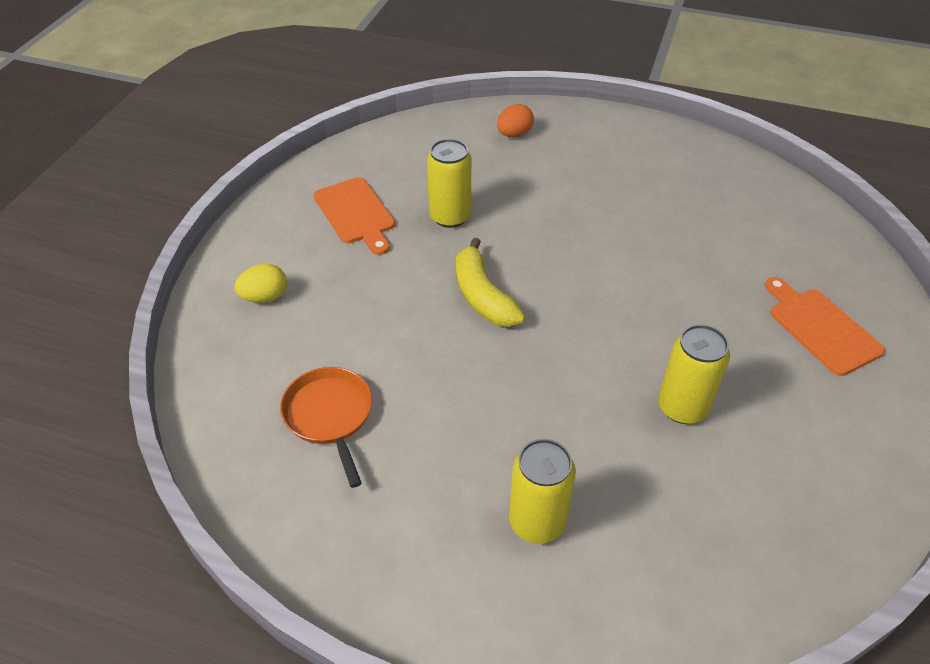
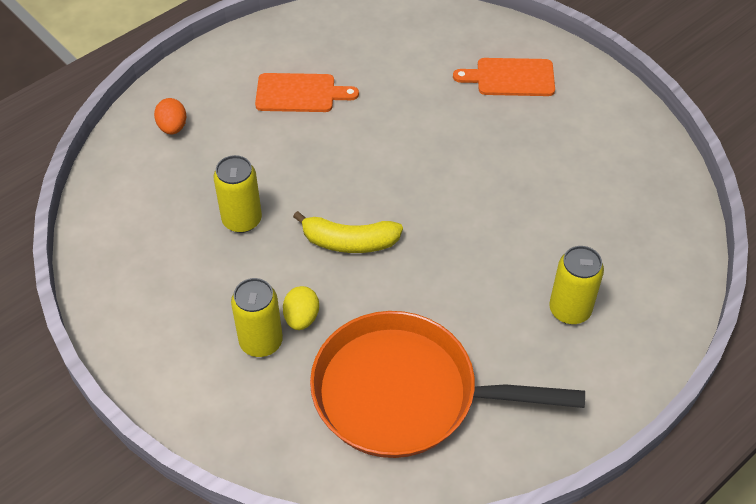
camera: 60 degrees left, 5 degrees up
(265, 297) = (240, 391): yellow egg -> yellow egg (301, 318)
(330, 416) = (404, 393): orange pan -> orange pan, size x2.04
(355, 213) = (184, 283): orange cutting board -> orange cutting board (300, 93)
(682, 407) = (528, 185): yellow can -> yellow can (261, 342)

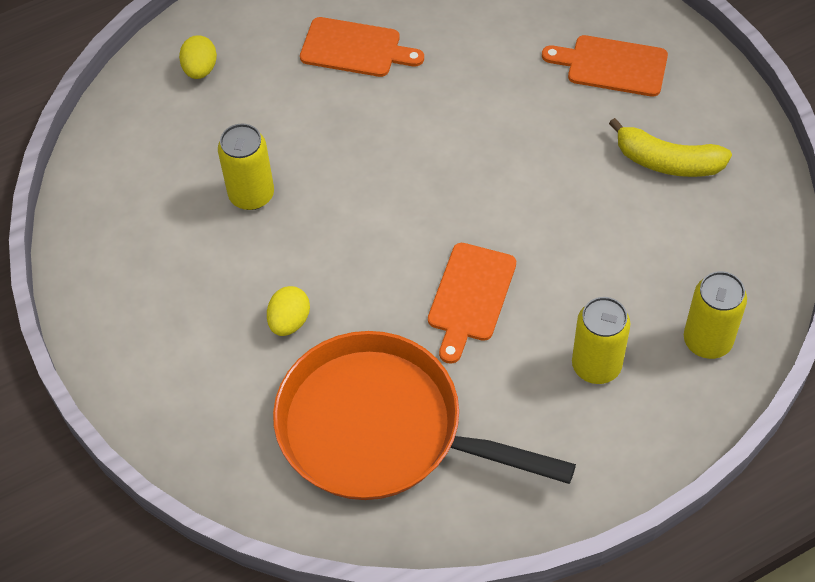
camera: 15 degrees right, 5 degrees up
(173, 127) = (200, 69): orange egg -> yellow egg
(261, 342) = (238, 341): yellow can -> yellow can (707, 341)
(349, 242) = (365, 241): yellow banana -> yellow banana (667, 161)
(449, 272) = (470, 297): none -> orange cutting board

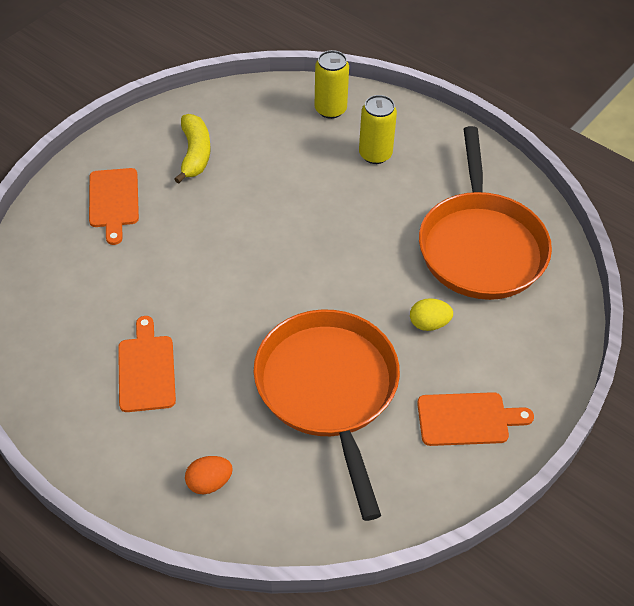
camera: 115 degrees left, 5 degrees down
(200, 69) = (209, 482): yellow egg -> orange egg
(251, 195) = (329, 390): yellow can -> orange pan
(470, 297) = (356, 228): orange cutting board -> orange cutting board (467, 419)

